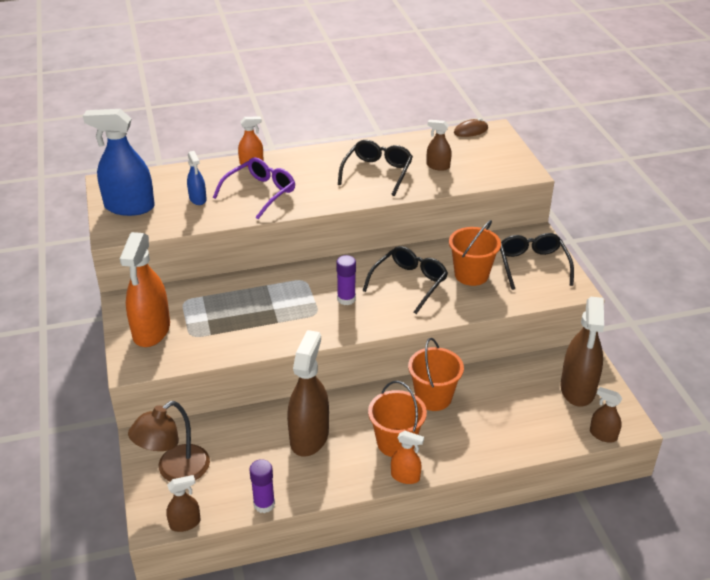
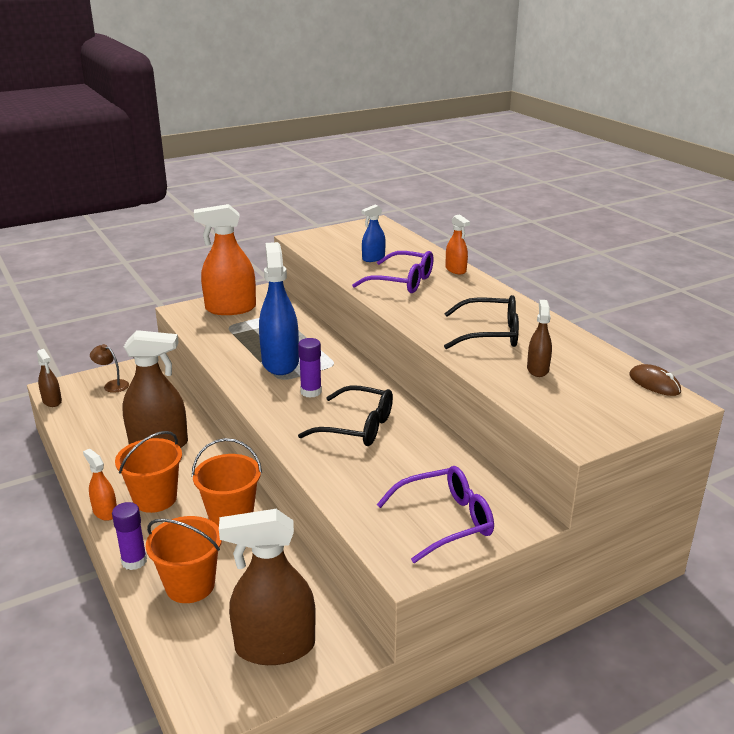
camera: 75 degrees right, 10 degrees down
(129, 207) = (343, 236): blue spray bottle -> blue spray bottle (280, 362)
(175, 471) = (112, 385): brown lamp -> brown lamp, size x0.54
(264, 504) = (71, 434): purple glue stick -> purple glue stick (134, 561)
(405, 476) = (105, 512): orange spray bottle -> orange spray bottle turned 135 degrees clockwise
(471, 275) = (396, 470): orange bucket -> orange bucket (190, 585)
(533, 265) = (445, 521): black glasses -> purple glasses
(603, 435) = (185, 681): brown spray bottle -> none

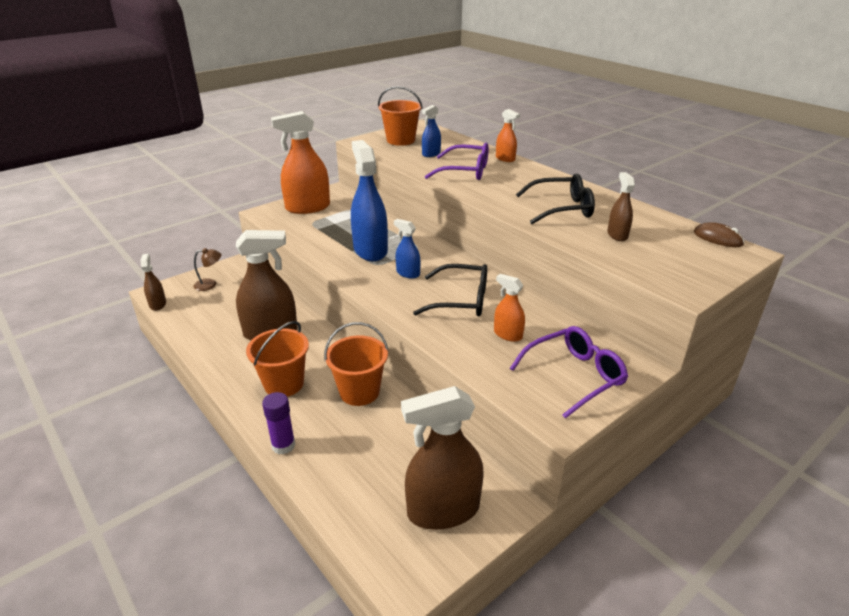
camera: 10 degrees left, 5 degrees up
(52, 401) = (157, 304): brown spray bottle -> brown spray bottle turned 150 degrees counterclockwise
(105, 512) = (240, 402): orange spray bottle -> orange spray bottle (507, 334)
(112, 385) = (210, 284): brown lamp -> brown lamp turned 150 degrees clockwise
(190, 585) = (344, 462): orange bucket -> orange bucket (401, 140)
(311, 392) = (408, 273): purple glue stick -> blue spray bottle

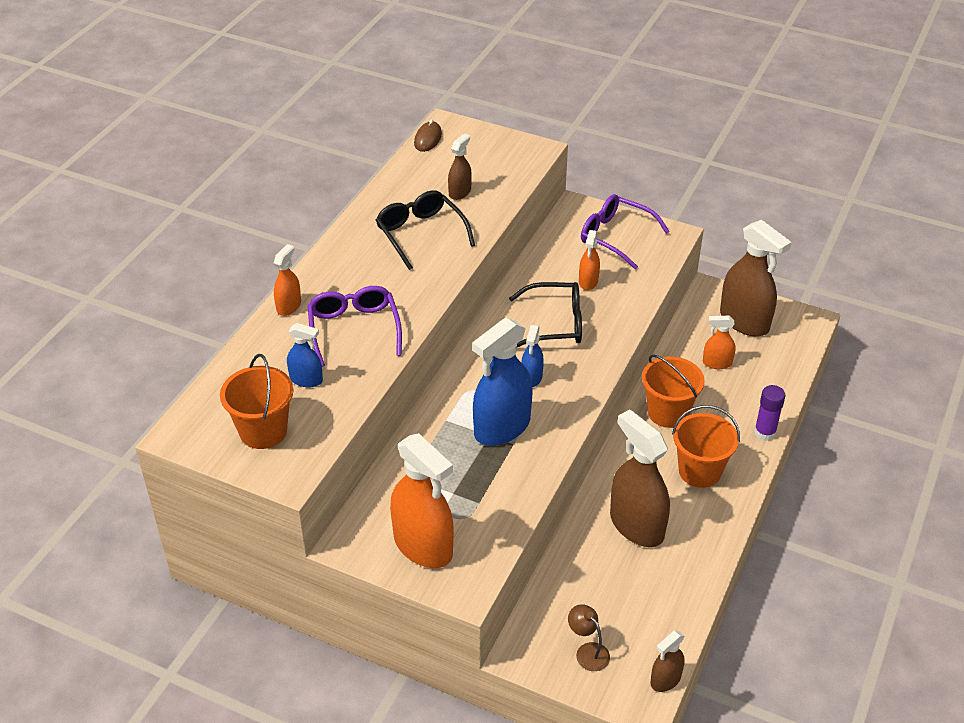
camera: 115 degrees left, 10 degrees up
(395, 453) = (717, 363): none -> orange spray bottle
(461, 300) = (555, 324): black glasses -> black glasses turned 105 degrees clockwise
(617, 235) = (460, 192): brown spray bottle -> brown spray bottle turned 150 degrees clockwise

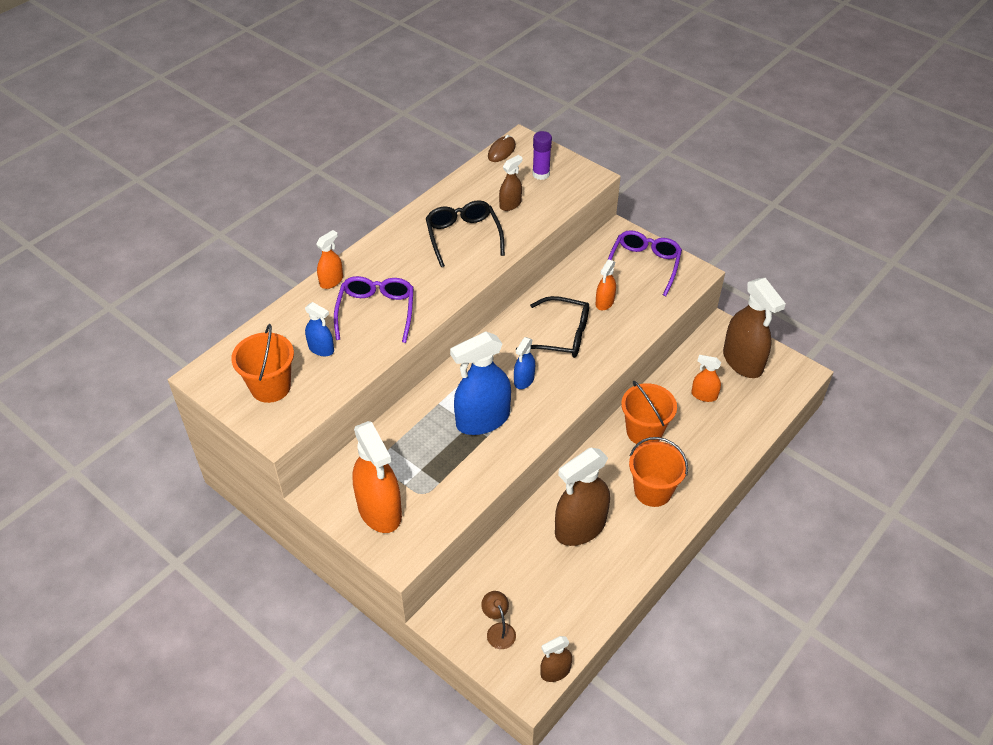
camera: 15 degrees right, 5 degrees up
(616, 236) = (644, 265): purple glasses -> purple glasses turned 60 degrees clockwise
(636, 525) = (580, 528): brown spray bottle -> brown spray bottle turned 105 degrees counterclockwise
(765, 432) = (723, 468): purple glue stick -> purple glue stick (541, 174)

